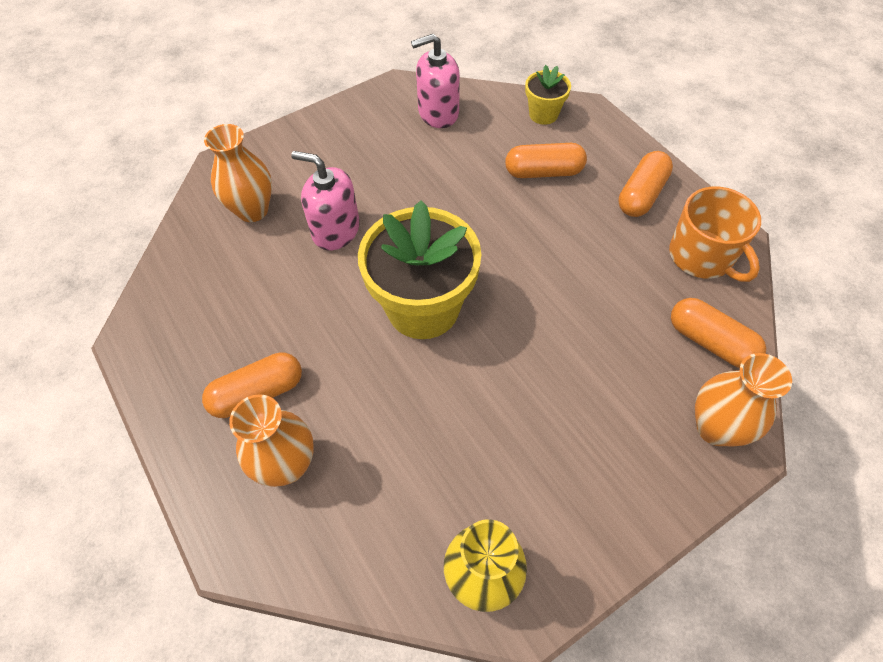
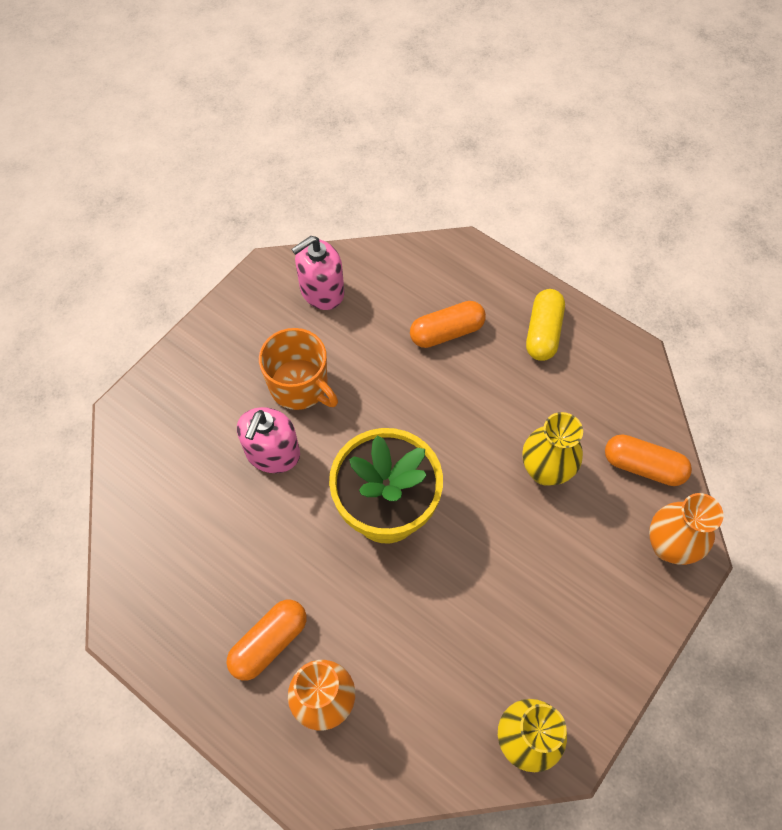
camera: 20 degrees left, 5 degrees up
(252, 210) = (181, 455): orange vase -> none
(336, 230) = (272, 453): pink soap dispenser -> pink soap dispenser turned 75 degrees counterclockwise
(543, 114) = (425, 266): yellow flower pot -> none
(600, 317) = (545, 470): none -> yellow vase
(641, 195) = (543, 332): orange capsule -> yellow capsule
(702, 256) = (613, 382): orange mug -> orange mug (300, 386)

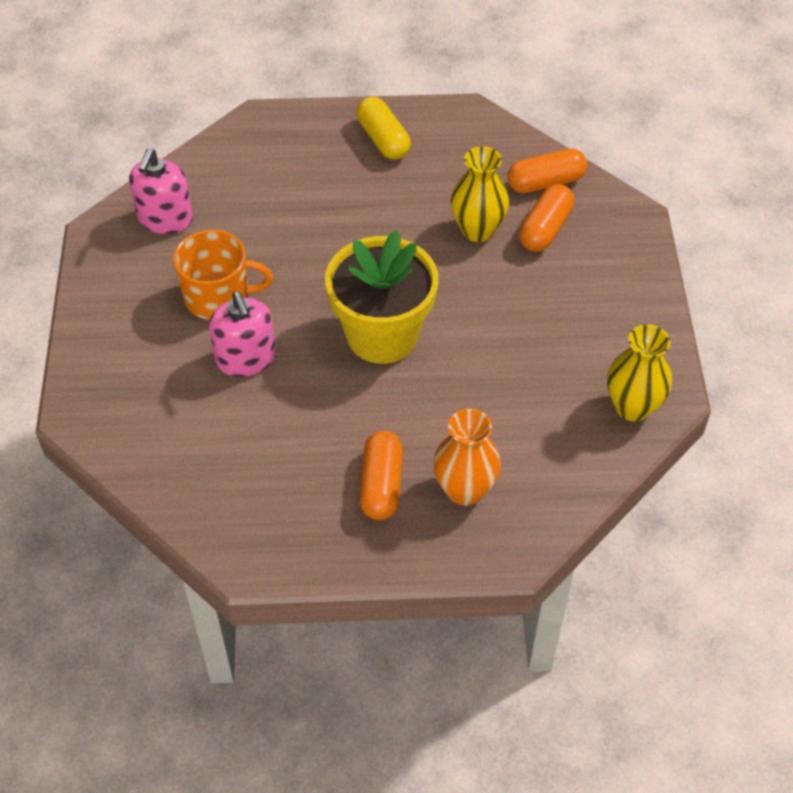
camera: 40 degrees left, 10 degrees down
(446, 332) = (305, 185): orange capsule -> orange capsule (545, 229)
(668, 546) = (612, 221): orange vase -> none

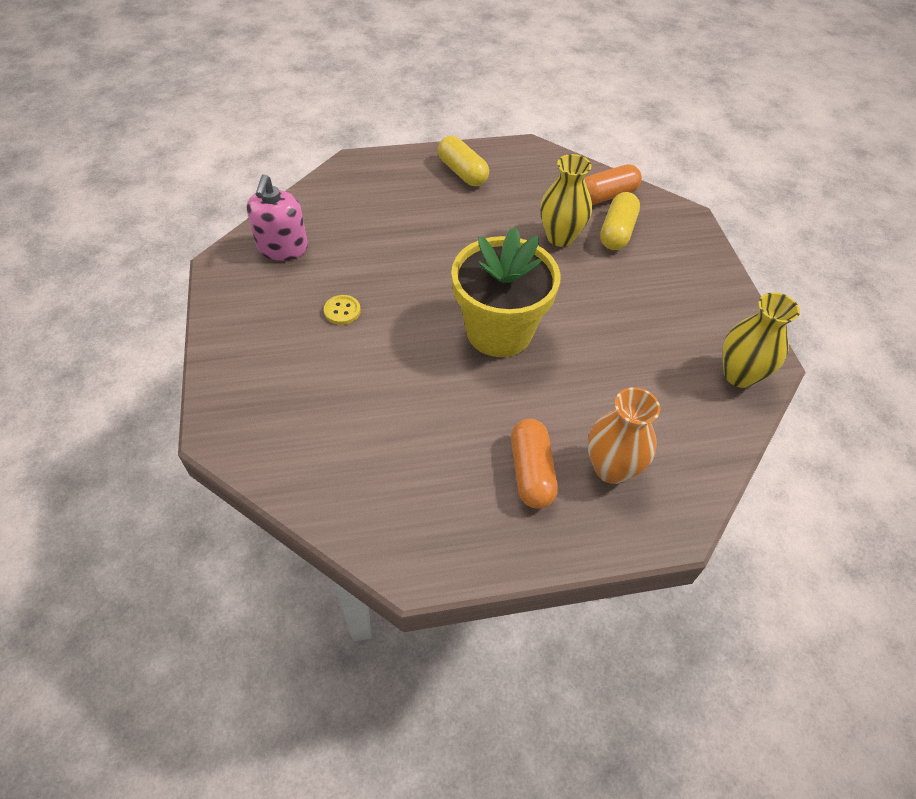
camera: 10 degrees left, 0 degrees up
(218, 297) = (342, 311): orange mug -> yellow button
(246, 358) = (377, 364): pink soap dispenser -> none
(545, 229) = (617, 232): orange capsule -> yellow capsule

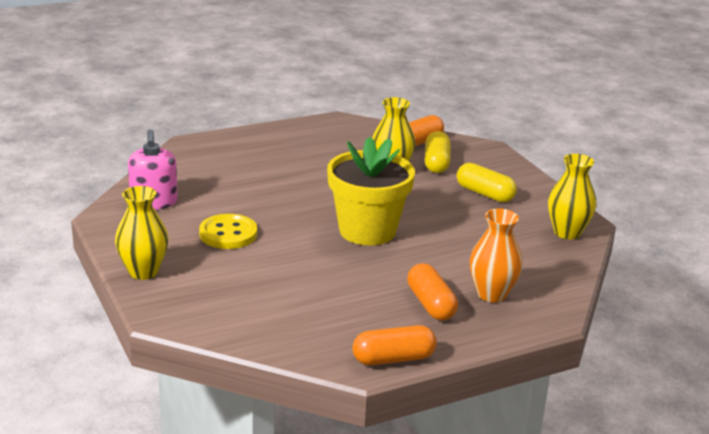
camera: 15 degrees left, 25 degrees down
(229, 356) = (143, 272): none -> yellow vase
(342, 311) = (228, 234): yellow button -> yellow button, size x1.80
(454, 561) = (393, 359): none -> orange capsule
(462, 172) = (289, 140): yellow capsule -> yellow capsule (484, 194)

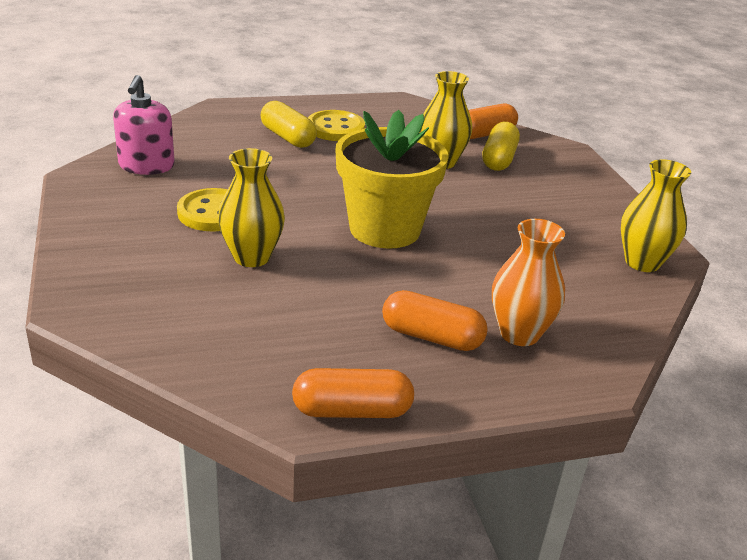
camera: 10 degrees right, 5 degrees up
(143, 272) = (87, 246): yellow vase -> yellow vase (252, 257)
(294, 151) = (335, 128): none -> yellow button
(430, 304) = (431, 337): orange capsule -> orange capsule turned 60 degrees counterclockwise
(484, 194) = (547, 201): yellow capsule -> yellow capsule (288, 137)

